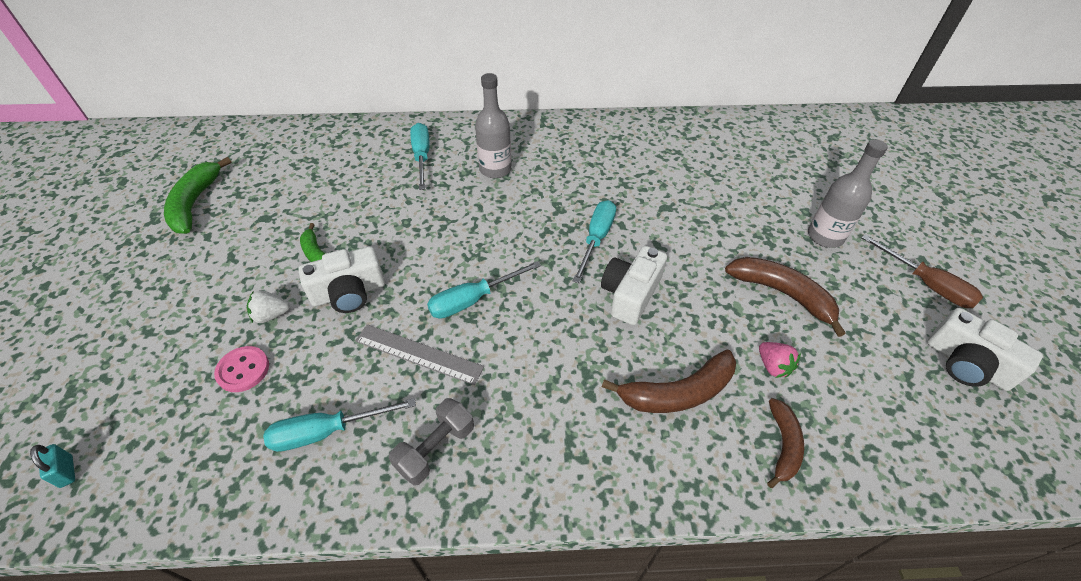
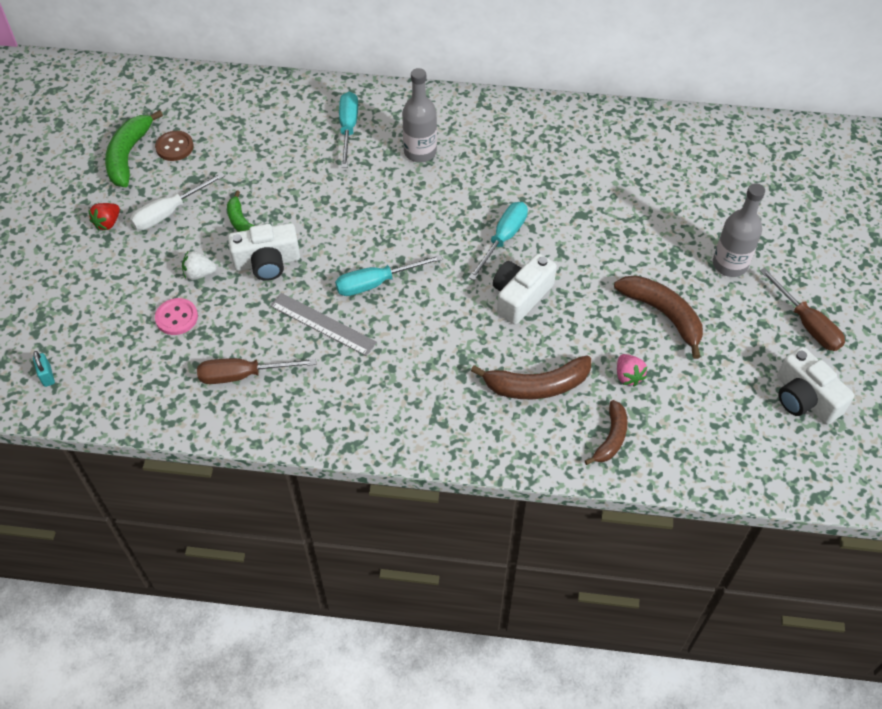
camera: 10 degrees right, 5 degrees up
(166, 273) = (108, 223): none -> red strawberry
(237, 254) = (169, 212): none -> white screwdriver
(245, 190) = (174, 147): none -> brown button
(327, 431) = (243, 375): turquoise screwdriver -> brown screwdriver
(435, 448) = (328, 400): grey dumbbell -> none

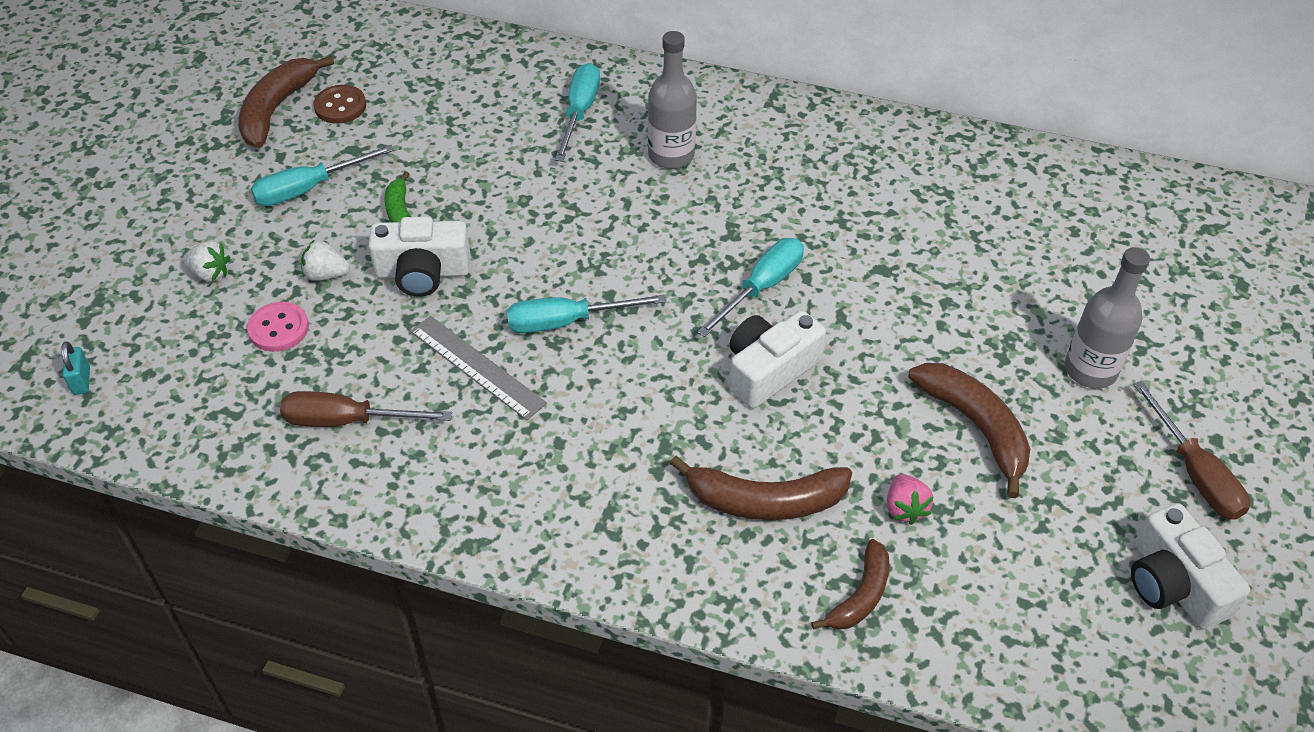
camera: 10 degrees right, 5 degrees down
(108, 223) = (223, 191): red strawberry -> none
(116, 285) = (210, 273): none -> white strawberry
(128, 155) = (277, 109): green banana -> brown banana
(169, 212) = (309, 188): white screwdriver -> turquoise screwdriver

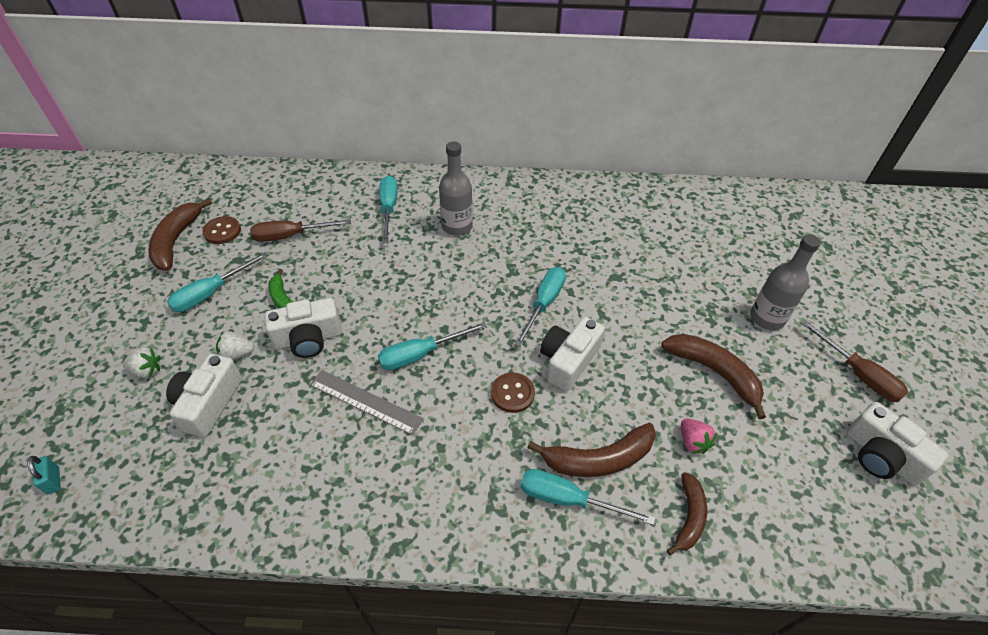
camera: 15 degrees left, 0 degrees up
(278, 328) = (208, 403): pink button -> white camera
(347, 420) = (277, 466): brown screwdriver -> brown screwdriver (291, 236)
(676, 396) = (512, 393): none -> brown button
(706, 539) = (568, 499): none -> turquoise screwdriver

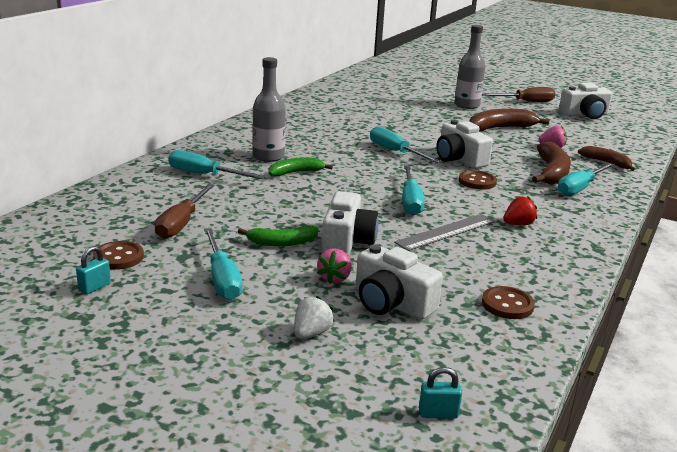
camera: 65 degrees left, 25 degrees down
(176, 241) = (94, 287): brown banana -> turquoise padlock
(234, 488) = (507, 305): none -> brown button
(237, 354) = (334, 278): white strawberry -> pink strawberry
(419, 457) = (518, 224): none -> red strawberry
(433, 256) = (295, 172): none -> green banana

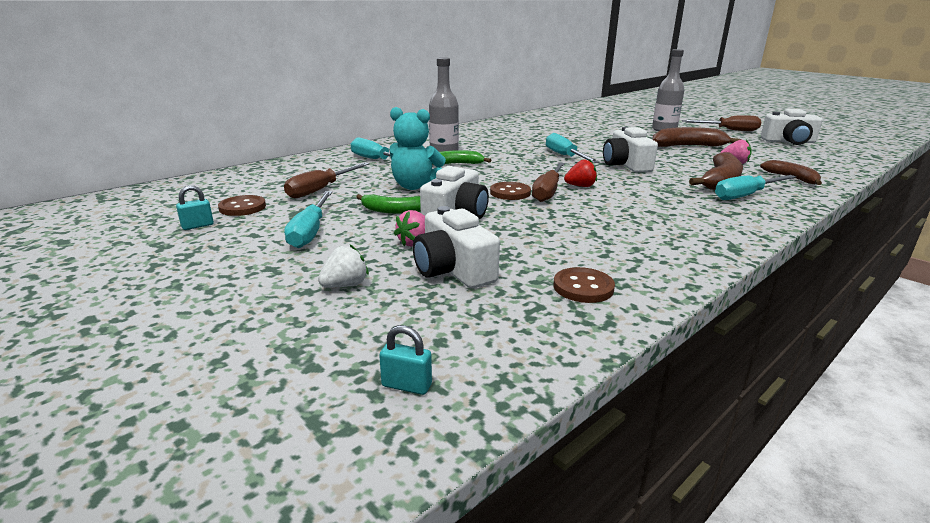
camera: 20 degrees right, 0 degrees up
(277, 208) = (415, 186): none -> turquoise teddy bear
(410, 201) = (548, 192): turquoise screwdriver -> brown screwdriver
(446, 232) = (565, 218): grey ruler -> none
(477, 181) = (631, 182): brown button -> brown button (510, 193)
(518, 224) = (651, 219): red strawberry -> red strawberry (580, 186)

